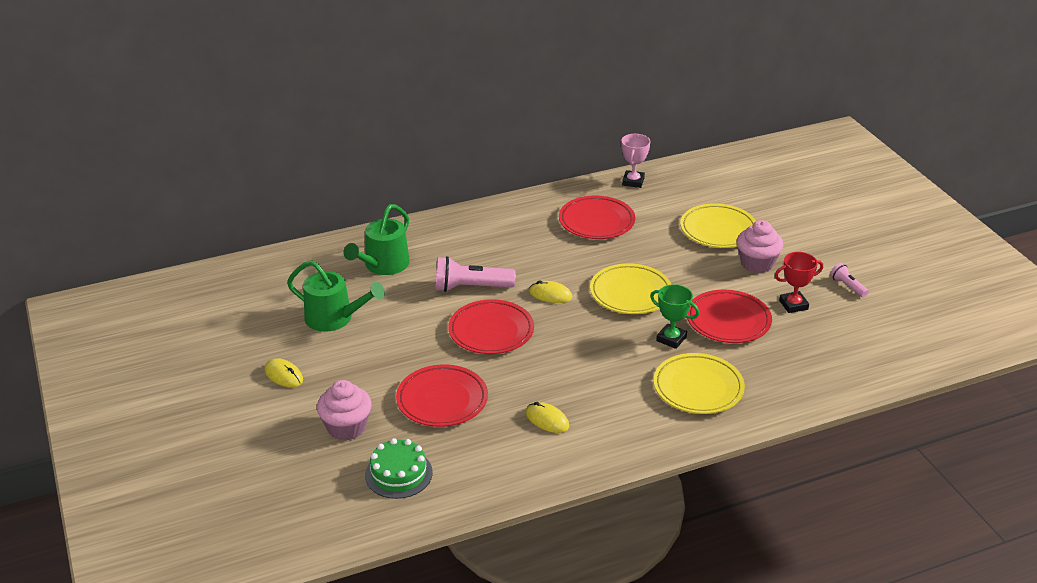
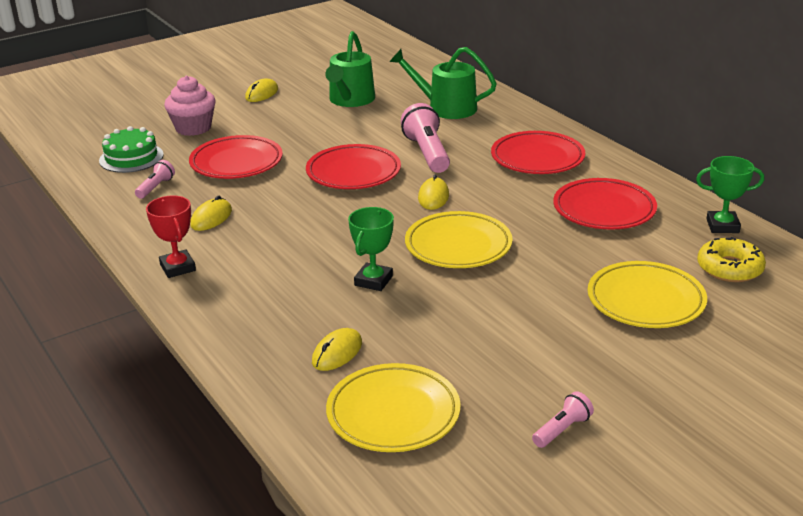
camera: 80 degrees right, 5 degrees down
(474, 455) = (156, 187): none -> pink flashlight
(633, 181) = (722, 226): pink trophy -> green trophy
(686, 192) = (729, 268): none -> yellow donut
(698, 388) = (279, 306): yellow plate -> yellow plate (393, 414)
(728, 321) = (426, 321): red plate -> red plate (537, 158)
(757, 263) = (578, 338): pink cupcake -> none
(761, 365) = (337, 353): none -> yellow mouse
(793, 305) = (487, 376): red trophy -> red trophy (178, 267)

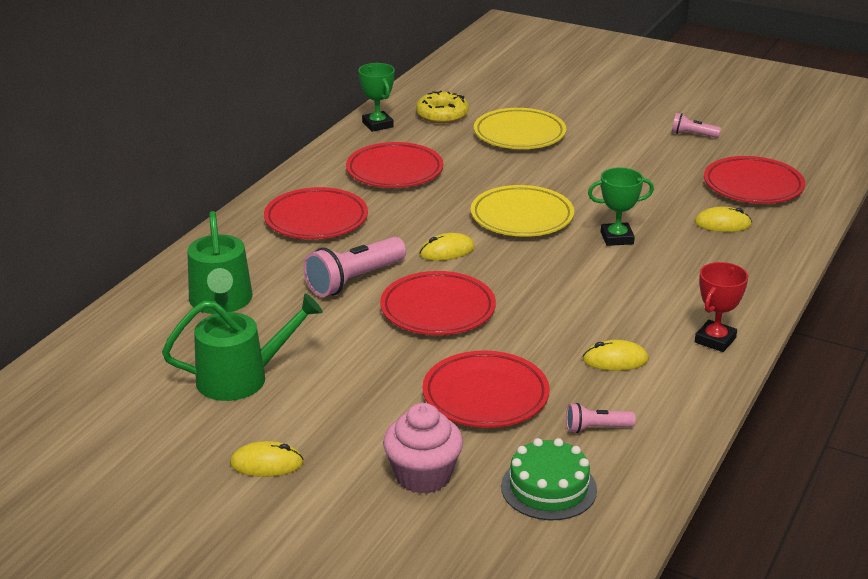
camera: 120 degrees left, 0 degrees up
(393, 414) = (753, 186): yellow plate -> red plate

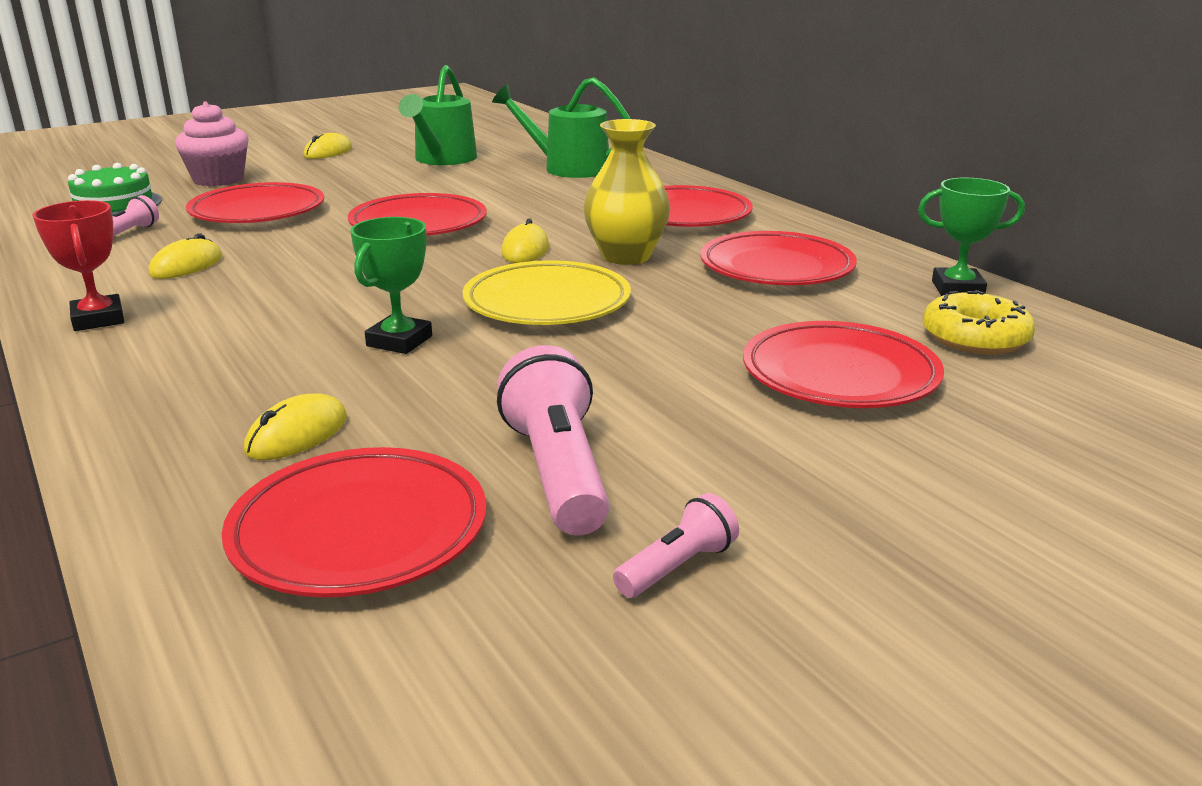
camera: 120 degrees right, 5 degrees down
(354, 280) = (530, 208): pink flashlight -> pink flashlight (558, 471)
(422, 216) = (626, 256): none -> yellow vase
(519, 134) = (839, 375): yellow plate -> red plate

